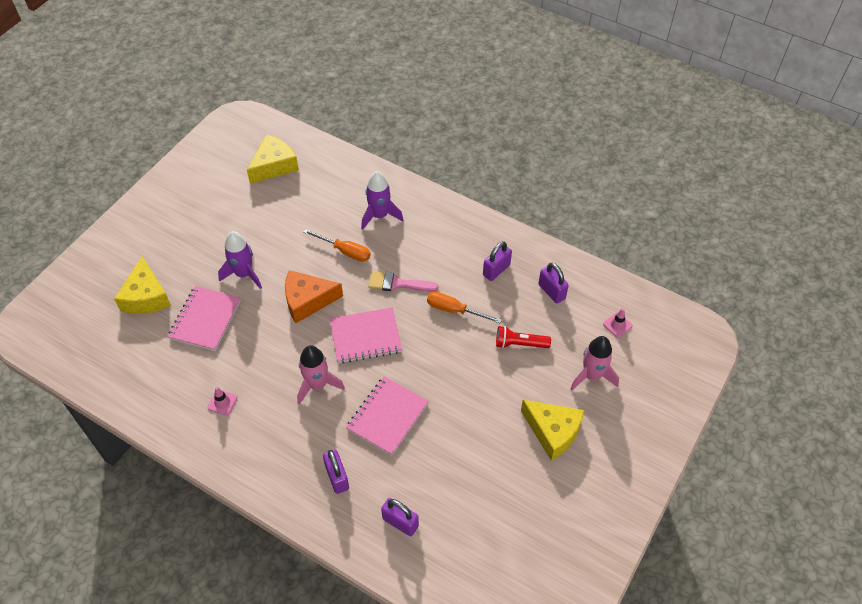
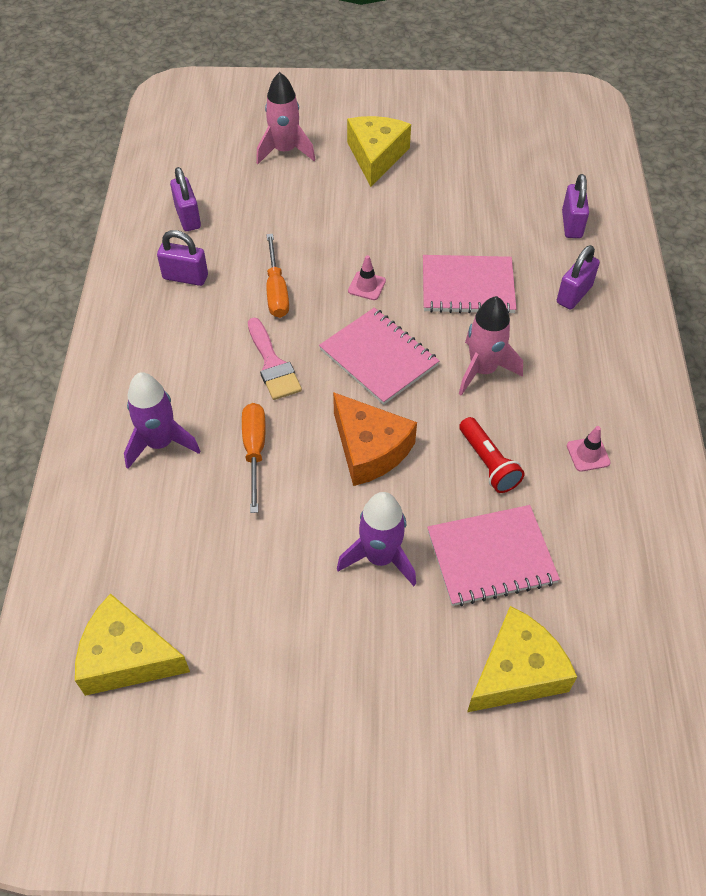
camera: 120 degrees left, 0 degrees up
(519, 344) = (284, 217): red flashlight -> red flashlight (488, 463)
(551, 291) = (188, 217): purple padlock -> purple padlock turned 45 degrees counterclockwise
(617, 325) = (202, 152): pink traffic cone -> pink traffic cone (366, 286)

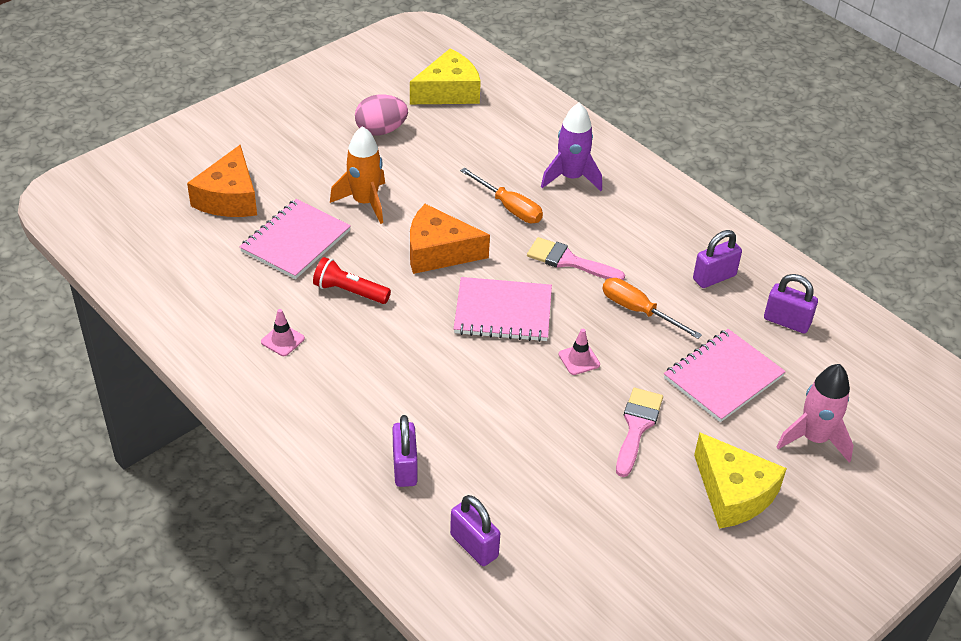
camera: 135 degrees right, 10 degrees down
(264, 652) = (381, 130): none -> pink egg
(380, 557) = (365, 202): purple rocket -> orange rocket
(384, 222) = (637, 426): none -> pink brush
(467, 287) = (500, 413): pink notebook -> pink notebook (723, 377)
(483, 370) = (417, 352): pink rocket -> none
(516, 671) = (229, 198): yellow cheese -> orange cheese

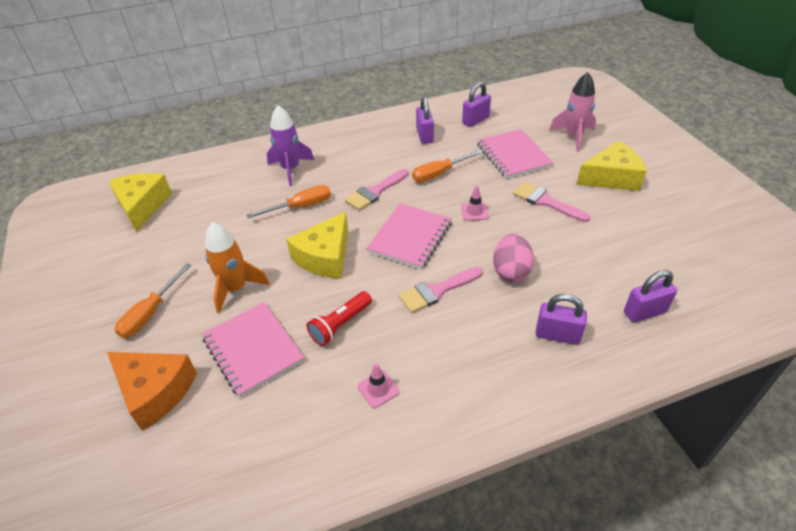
camera: 65 degrees left, 0 degrees up
(311, 159) = (150, 313): none -> orange screwdriver
(381, 130) = (153, 257): pink egg -> pink egg (511, 271)
(427, 354) = (436, 291): none -> pink brush
(438, 252) = (325, 257): orange cheese -> yellow cheese

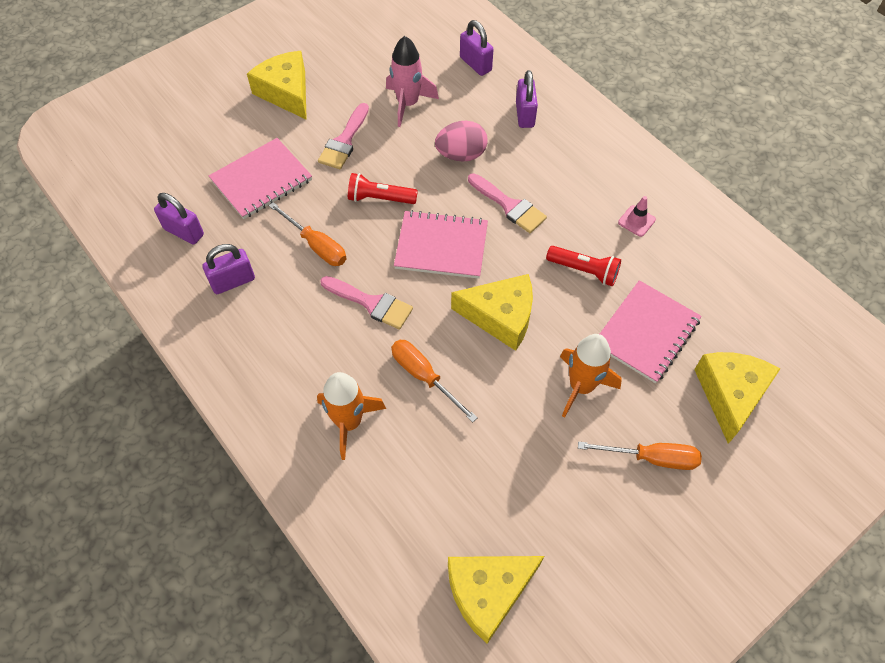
camera: 110 degrees left, 15 degrees up
(155, 391) = (730, 395): orange cheese -> yellow cheese
(290, 169) = (349, 422): purple rocket -> orange rocket
(474, 212) = (380, 198): pink traffic cone -> red flashlight
(573, 136) = (209, 129): pink rocket -> pink rocket (408, 104)

